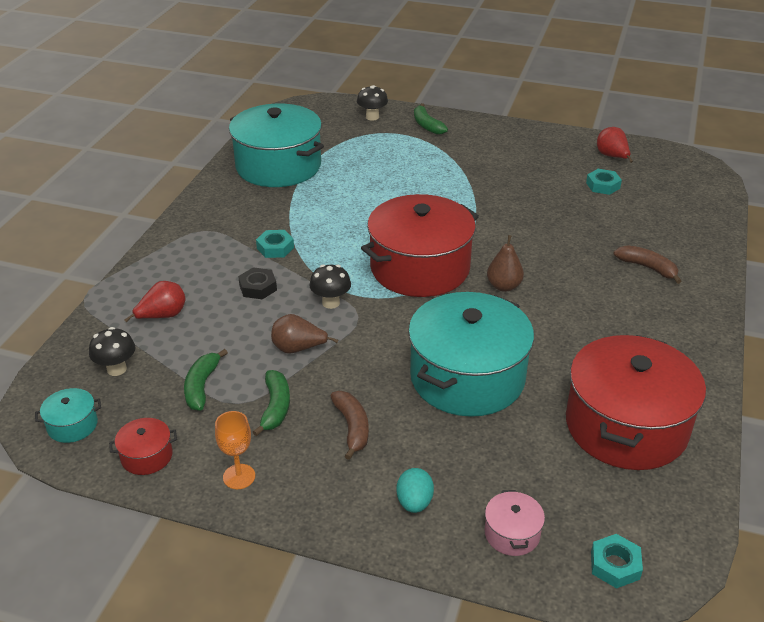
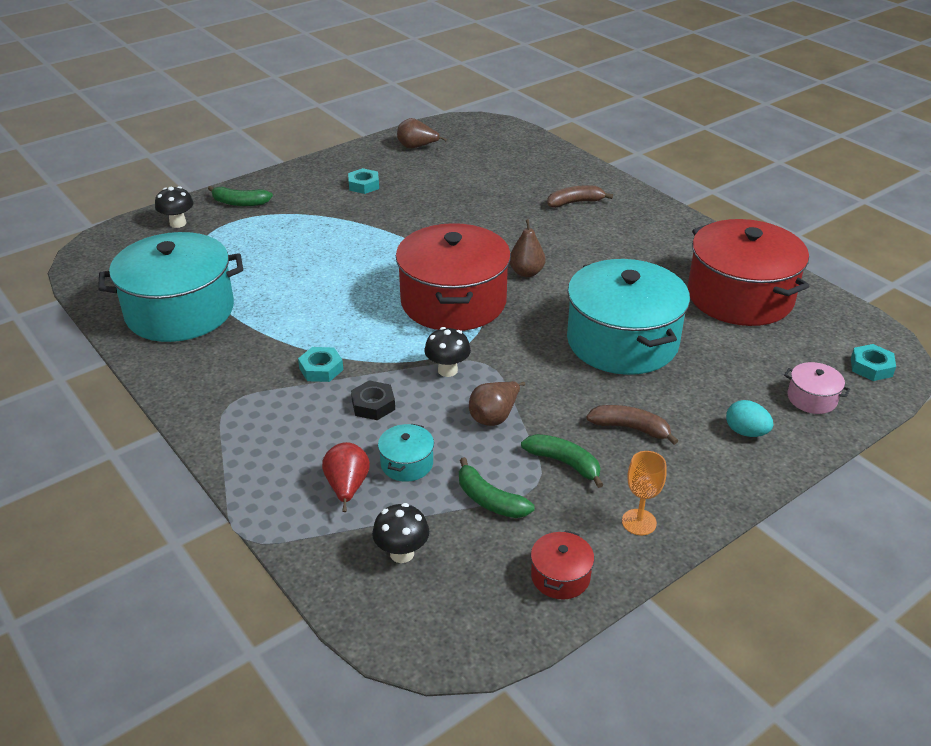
camera: 55 degrees left, 0 degrees up
(72, 425) = (463, 619): turquoise pot -> turquoise pot (407, 463)
(603, 185) = (449, 169): turquoise nut -> turquoise nut (364, 185)
(612, 157) = (417, 147): red pear -> brown pear

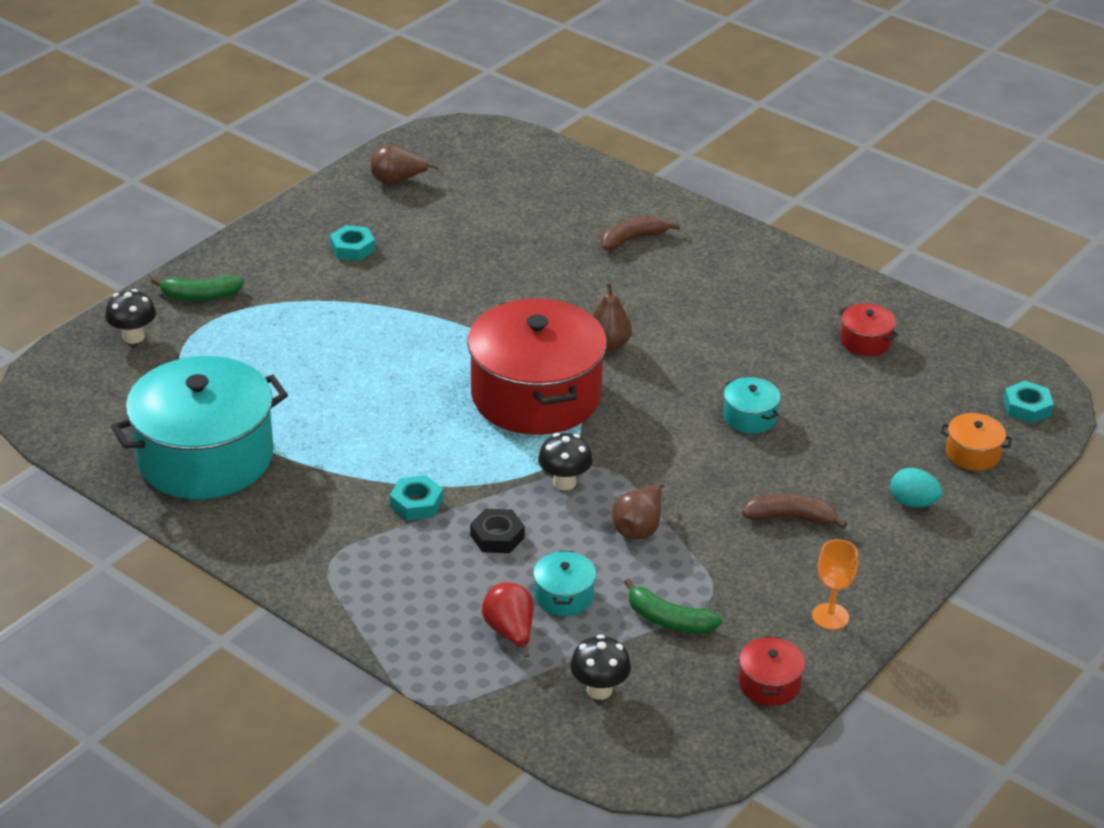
camera: 15 degrees left, 0 degrees up
(564, 463) = (733, 567): green banana -> none
(622, 341) = (749, 417): turquoise pot -> turquoise pot, size x0.41
(740, 296) = (865, 341): red pot -> red pot, size x0.41
(812, 398) = (972, 454): pink pot -> orange pot

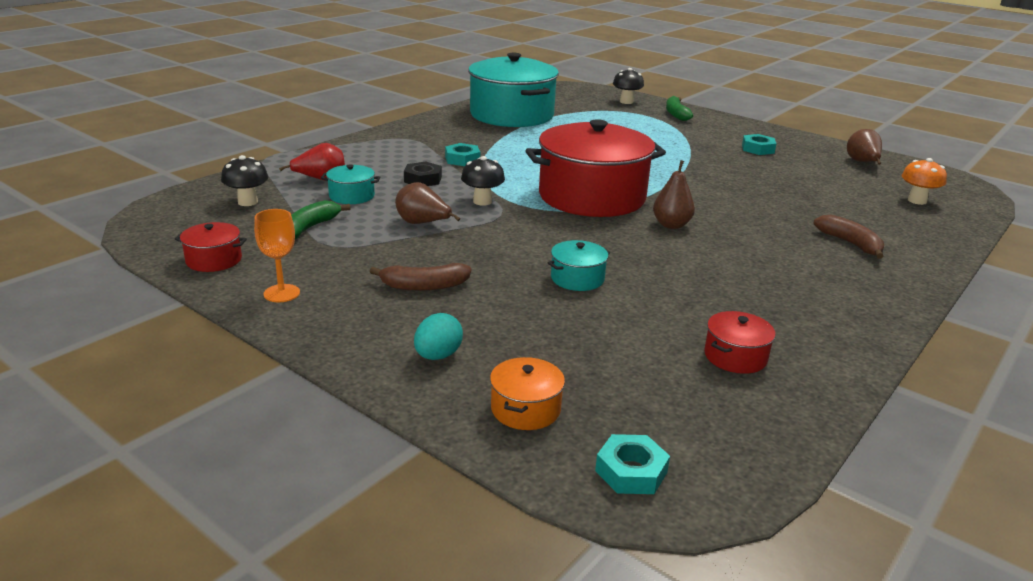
camera: 90 degrees right, 10 degrees down
(513, 173) = (917, 201): none -> orange mushroom
(790, 518) = (424, 286): brown banana -> brown banana turned 75 degrees clockwise

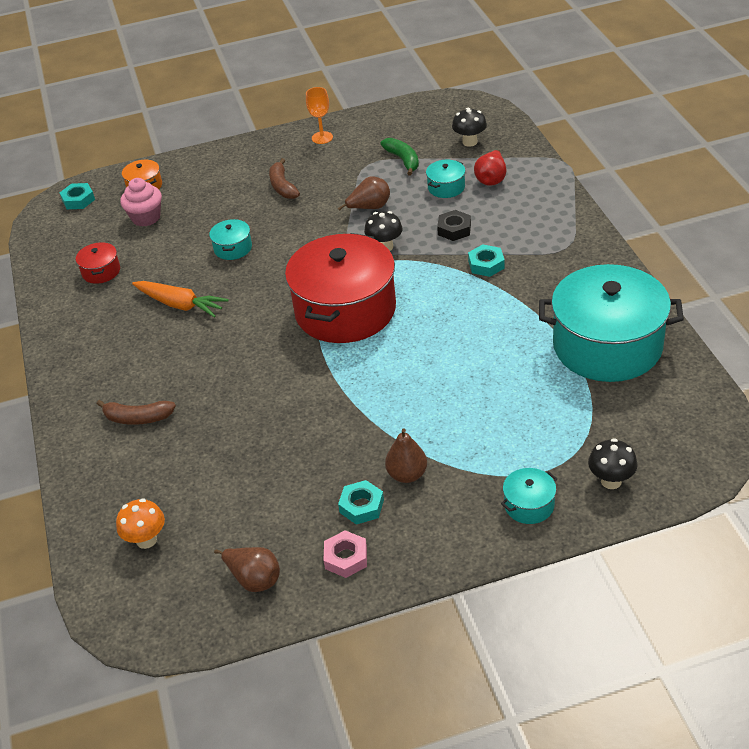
camera: 130 degrees right, 15 degrees up
(214, 260) = (385, 121): red pot -> none
(424, 286) = (282, 186): brown banana -> brown banana turned 45 degrees counterclockwise
(438, 356) = (211, 173): turquoise egg -> none
(595, 370) = (146, 218): none -> pink cupcake
(671, 225) = (259, 330): brown pear -> brown pear (407, 475)
(676, 114) = (529, 505): green banana -> turquoise pot
(702, 277) = (180, 305): none -> orange carrot
(797, 145) = (346, 558): none -> pink nut

